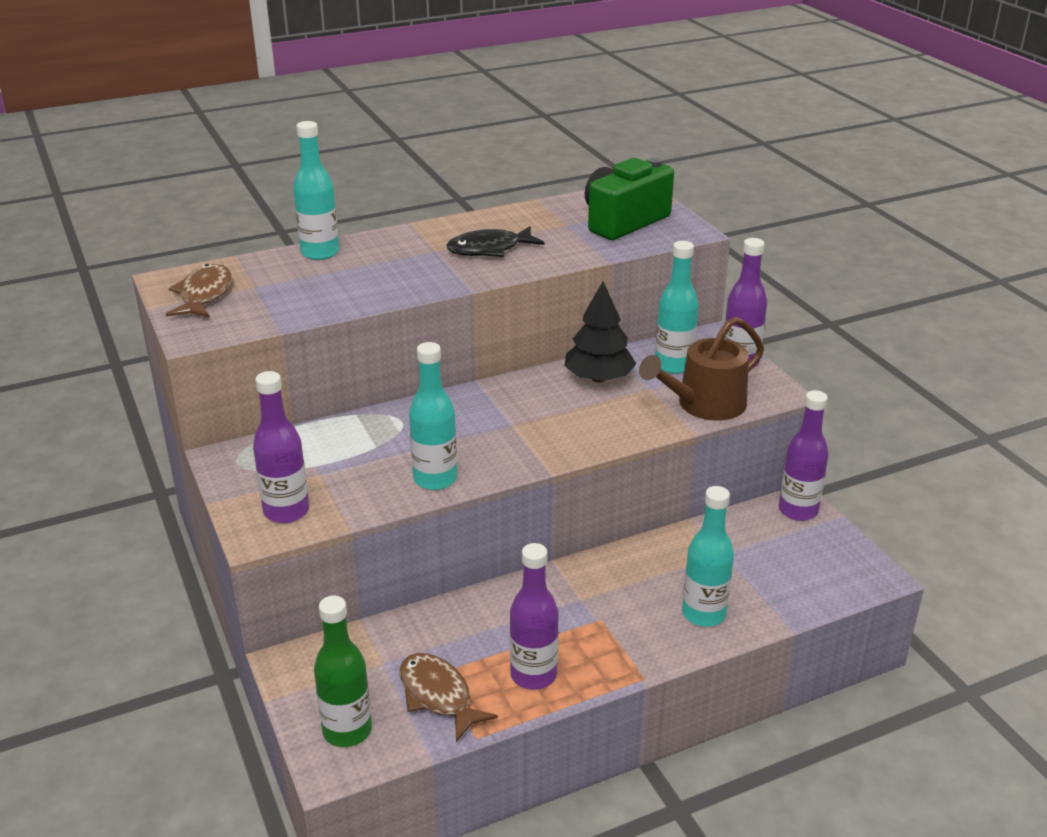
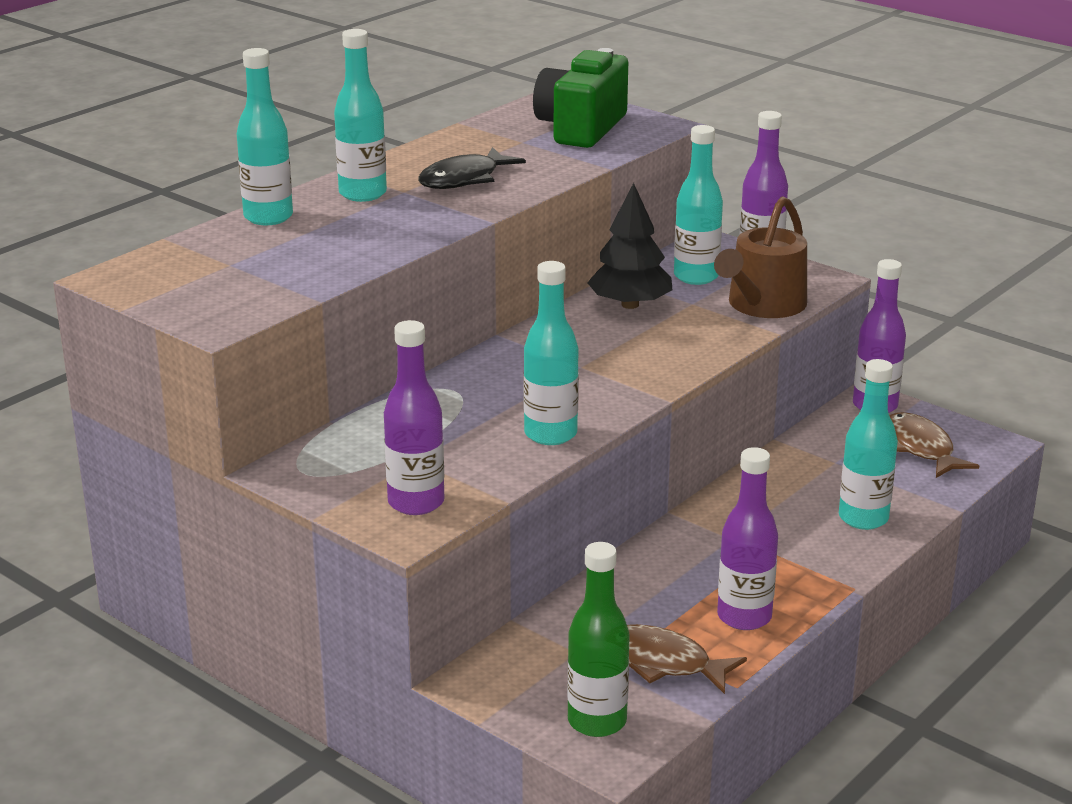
camera: 25 degrees left, 5 degrees down
(204, 295) = (177, 283): brown fish -> brown fish (920, 448)
(404, 247) = (362, 194): none -> turquoise bottle

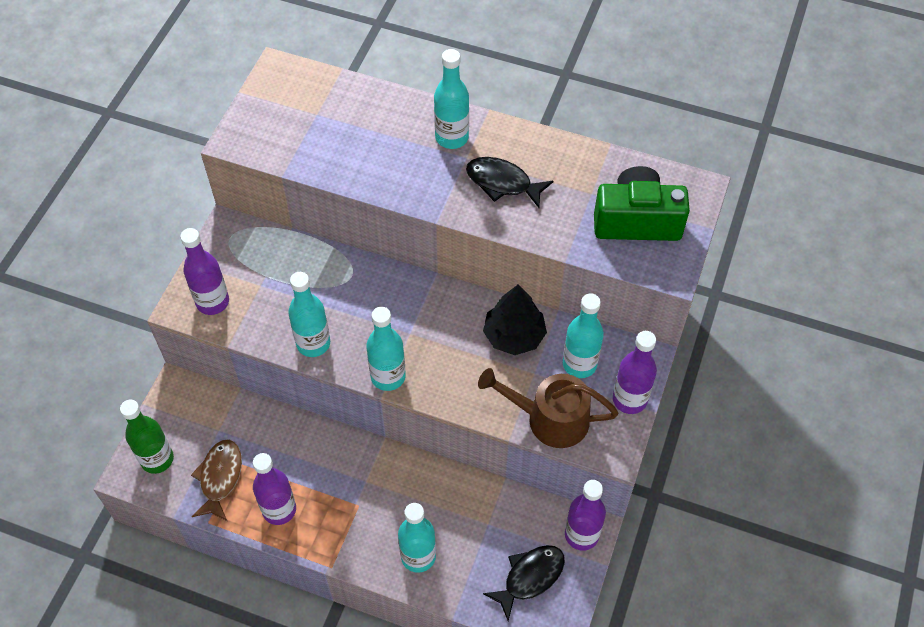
camera: 70 degrees right, 30 degrees up
(268, 217) = (393, 105): turquoise bottle -> turquoise bottle (388, 376)
(920, 448) = (530, 577): brown fish -> black fish

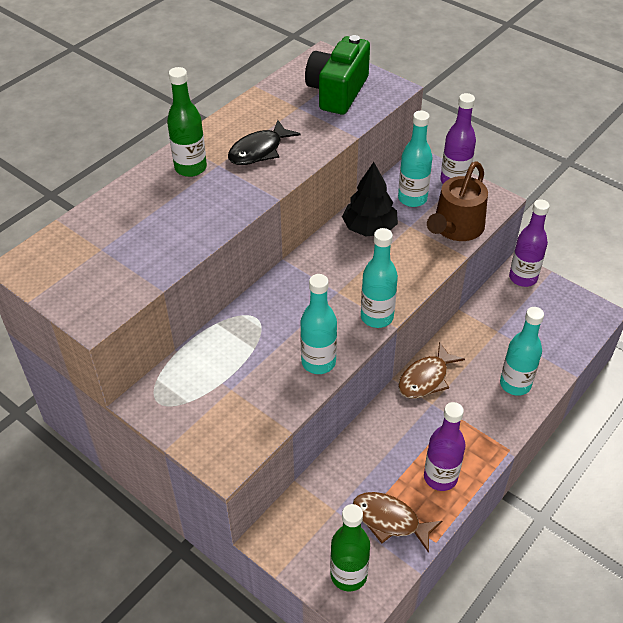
camera: 70 degrees left, 10 degrees down
(212, 302) = (231, 433): purple bottle -> none
(396, 468) = (426, 378): none -> brown fish
(452, 137) = (190, 168): turquoise bottle -> green bottle
(530, 577) = (551, 318): black fish -> none

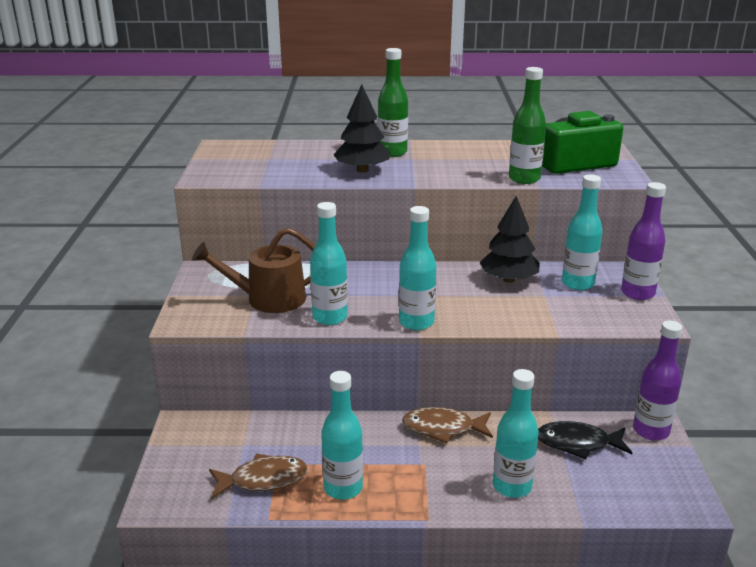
camera: 50 degrees right, 20 degrees down
(206, 207) = (362, 170): none -> black tree
(259, 151) = (452, 164): black fish -> black fish (577, 443)
(348, 575) = (184, 482): green bottle -> green bottle (524, 179)
(390, 520) = (263, 479): brown fish -> brown fish turned 90 degrees clockwise
(440, 477) = (343, 488): purple bottle -> turquoise bottle
(456, 228) = (583, 316): brown watering can -> brown watering can (268, 299)

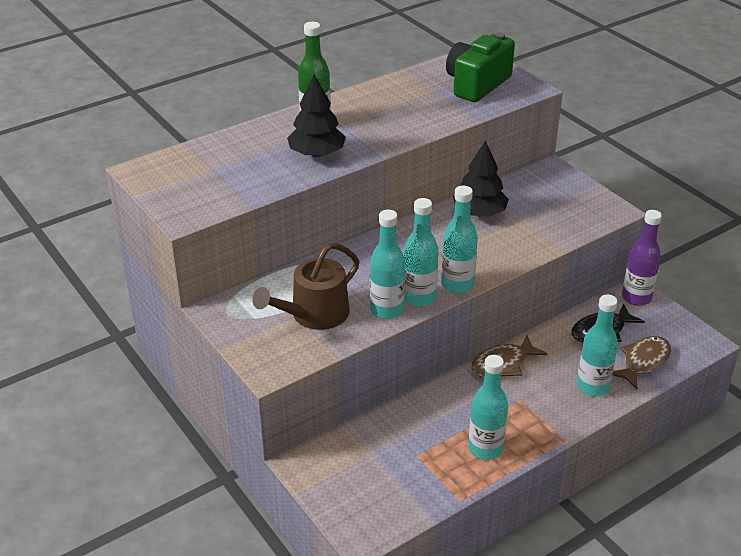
camera: 35 degrees left, 10 degrees up
(263, 479) = (421, 473): brown fish -> brown fish (643, 362)
(524, 179) = (459, 116): green bottle -> none
(577, 283) = (531, 196): turquoise bottle -> turquoise bottle (419, 298)
(637, 293) = (580, 188): purple bottle -> none

